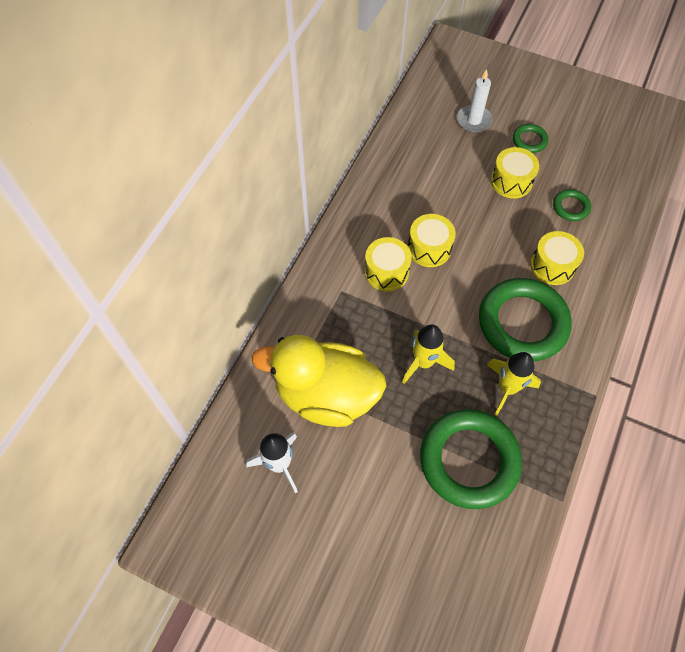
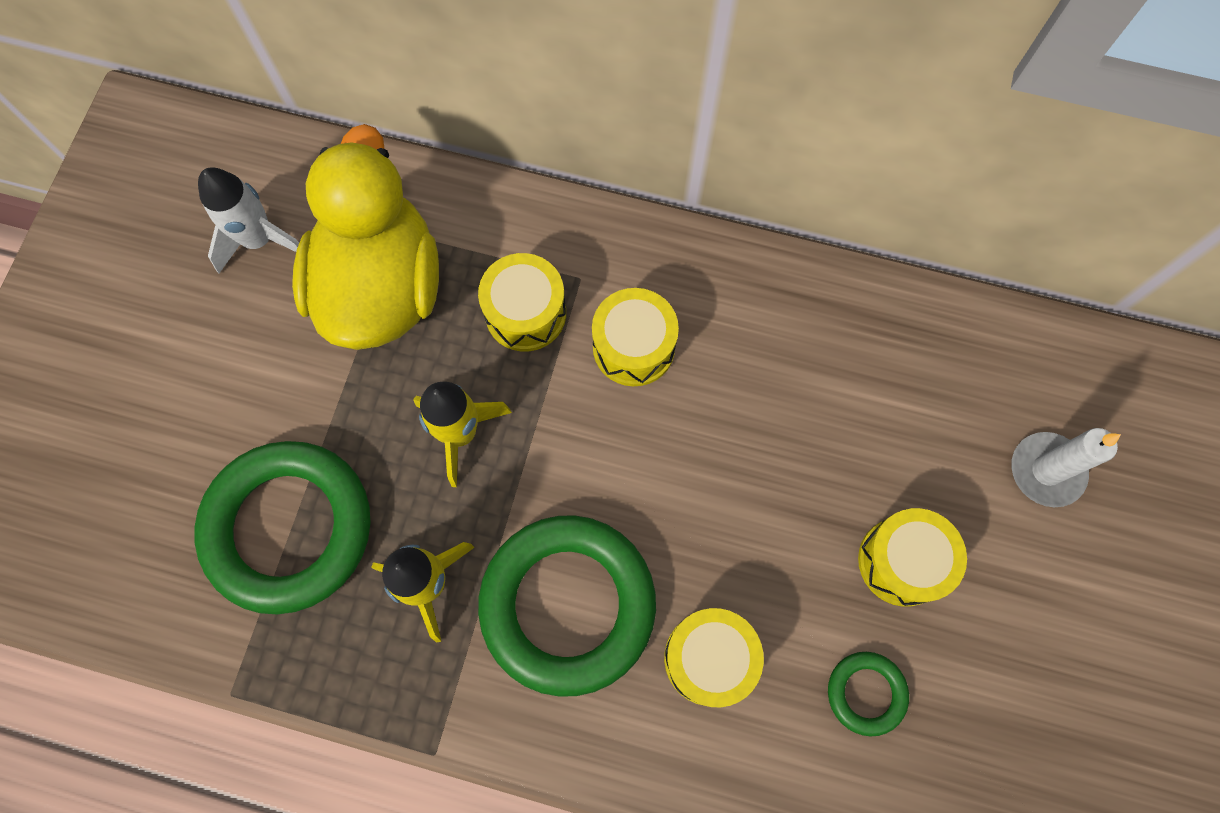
camera: 80 degrees right, 10 degrees up
(429, 248) = (700, 416): yellow drum -> yellow drum (525, 313)
(529, 140) = (1025, 594): green ring -> none

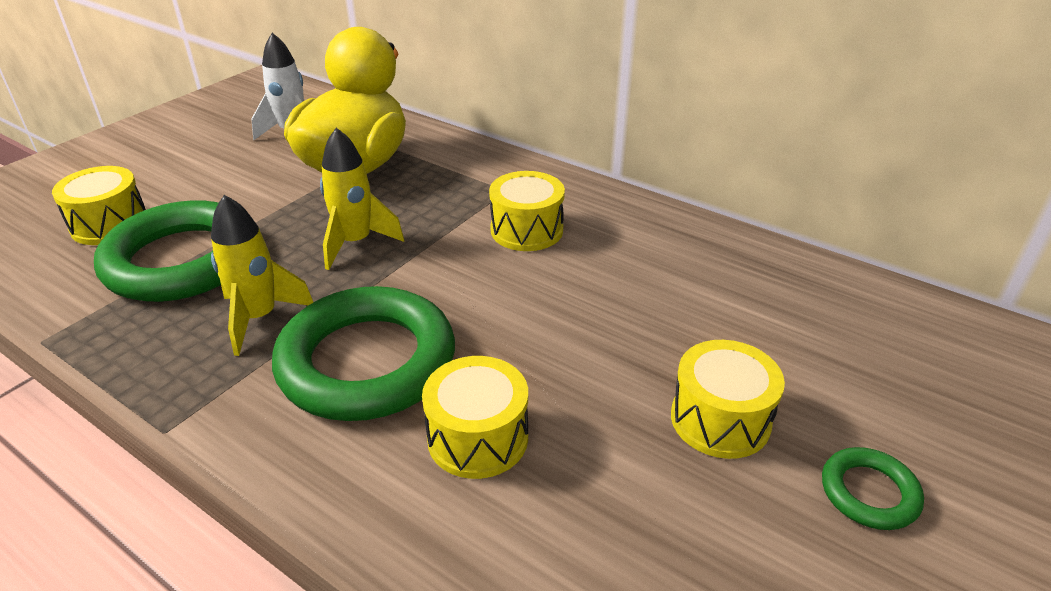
camera: 20 degrees right, 35 degrees down
(525, 313) = (452, 197): yellow drum -> yellow drum (109, 224)
(866, 693) = (637, 517): green ring -> green ring (869, 493)
(1046, 471) = (905, 392): white candle -> none

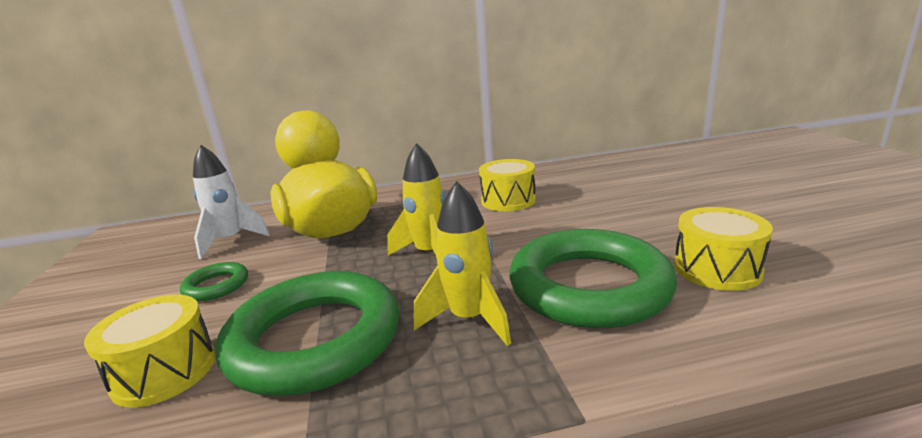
camera: 45 degrees left, 15 degrees down
(720, 419) = (750, 203): yellow drum -> none
(869, 493) = (830, 190): green ring -> green ring (216, 286)

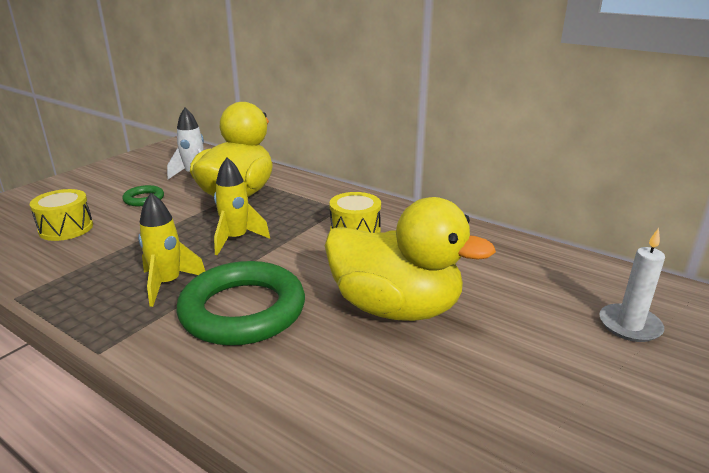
camera: 45 degrees right, 5 degrees up
(315, 339) = (115, 250): green ring -> none
(662, 219) = (395, 308): none -> yellow duck
(717, 269) = (320, 356): yellow drum -> none
(755, 163) = (629, 325): none -> white candle

